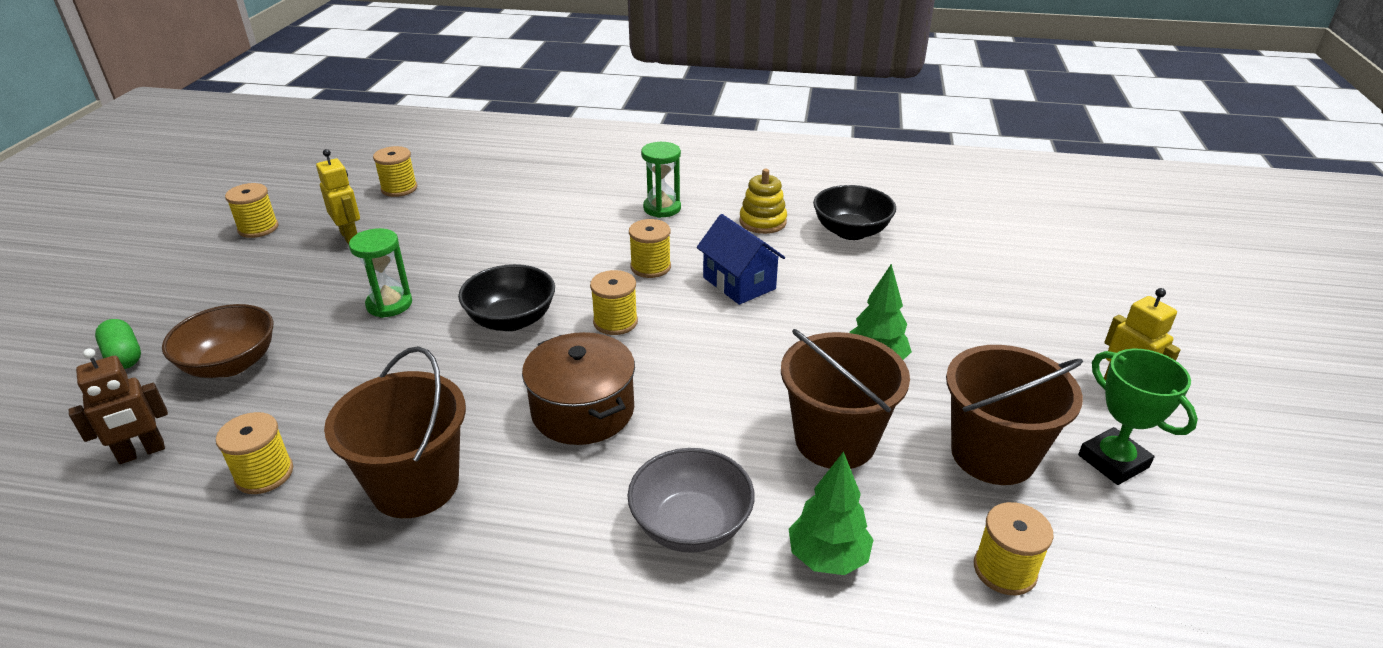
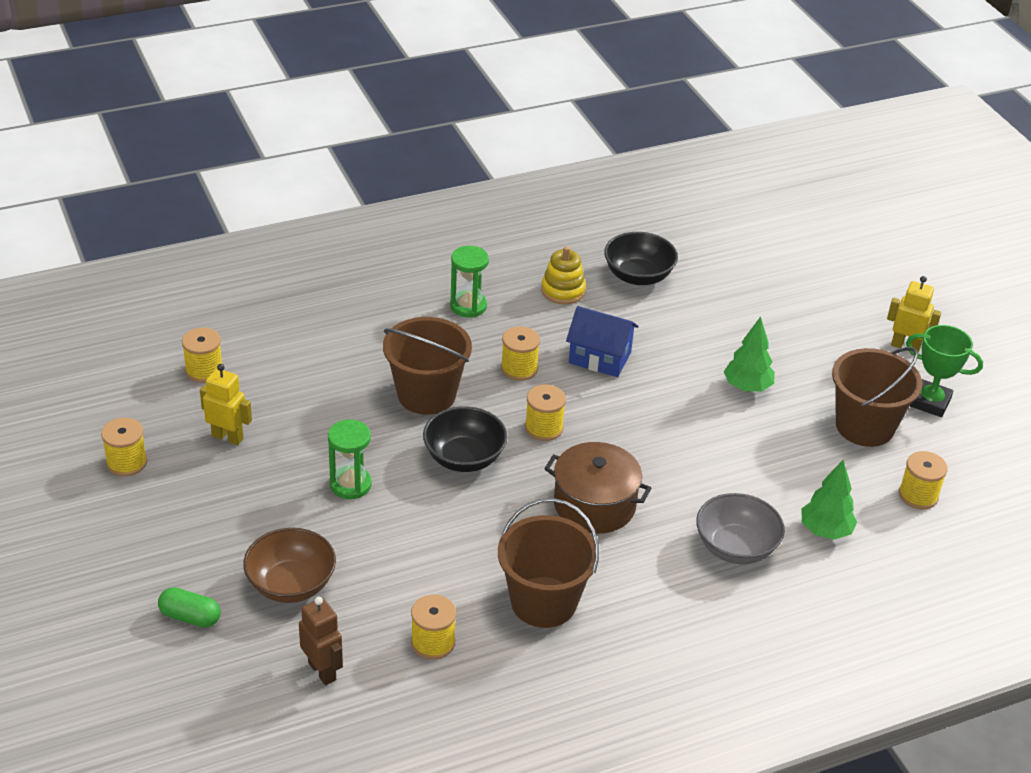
camera: 35 degrees left, 5 degrees up
(142, 453) = (322, 671): brown robot -> brown robot turned 60 degrees counterclockwise
(835, 440) = (769, 456): brown bucket -> brown bucket (426, 394)

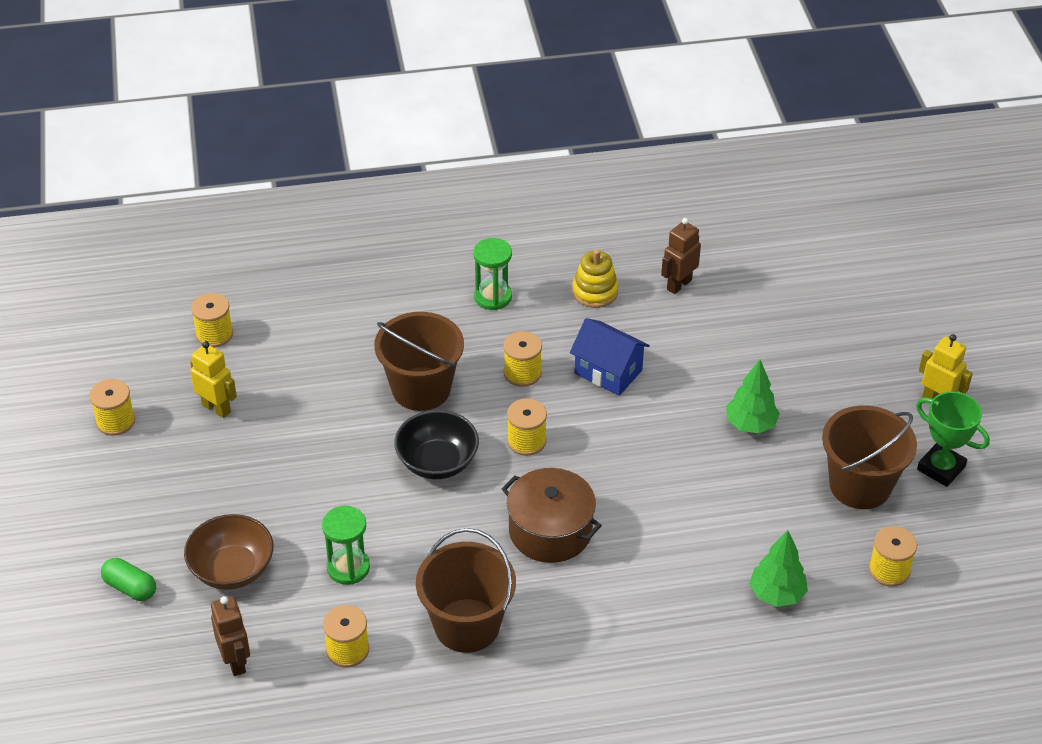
camera: 15 degrees right, 5 degrees up
(350, 484) = (318, 474): green hourglass -> green hourglass (348, 568)
(638, 276) = (679, 285): black bowl -> brown robot
(735, 547) = (677, 598): grey bowl -> none

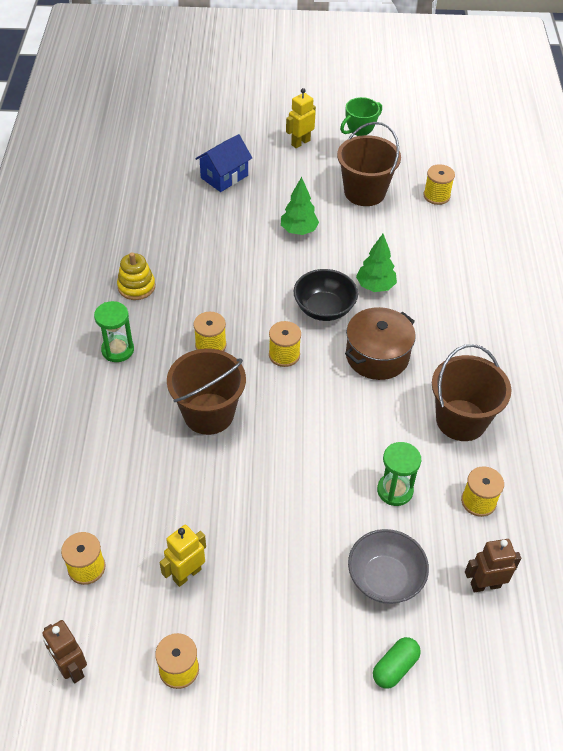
camera: 80 degrees left, 5 degrees up
(232, 569) = (385, 578): brown bowl -> grey bowl
(437, 462) = (293, 414): black bowl -> black bowl (324, 308)
(608, 372) = (225, 294): blue house -> blue house (224, 176)
(679, 285) = (147, 239): brown robot -> brown robot (71, 668)
(776, 594) = (450, 250): green tree -> green tree (375, 286)

